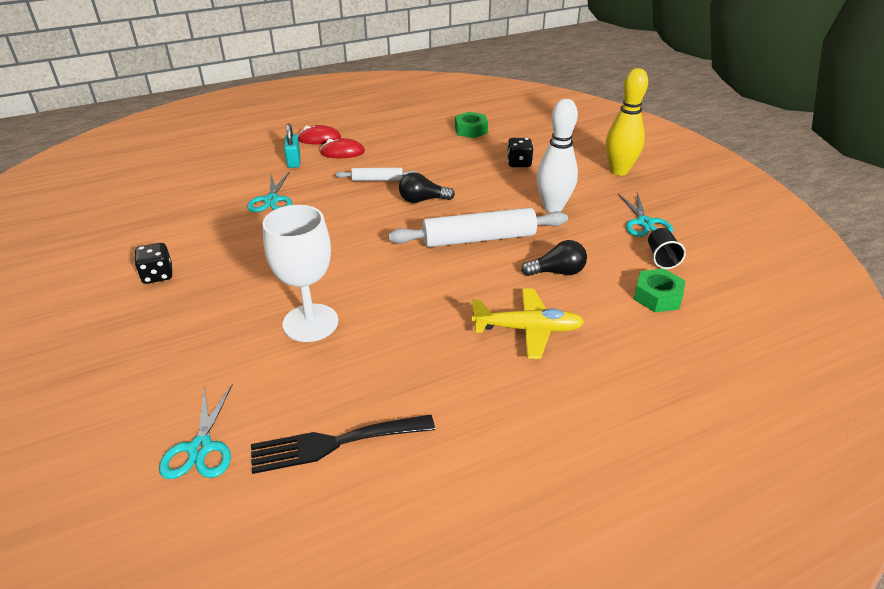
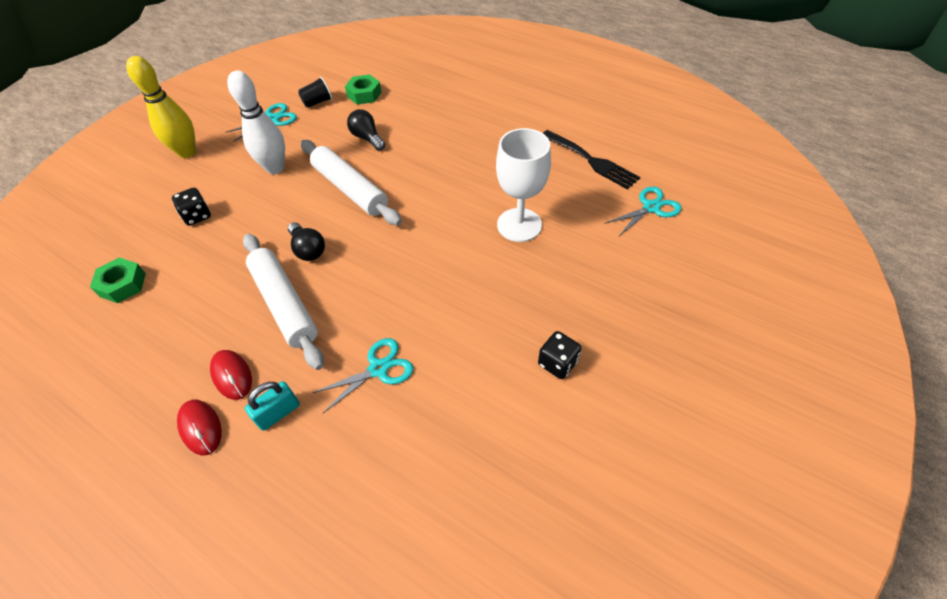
camera: 120 degrees left, 15 degrees up
(377, 179) = (285, 304): white rolling pin -> white rolling pin, size x1.94
(528, 329) = (438, 130): yellow plane -> none

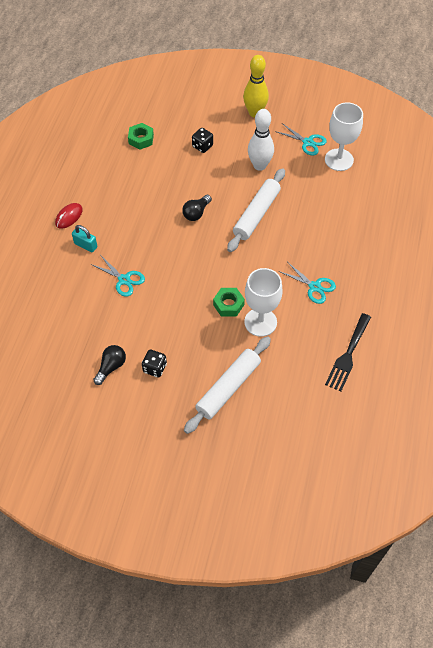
camera: 70 degrees right, 5 degrees up
(232, 375) = (100, 216): red mouse -> none
(285, 304) = (152, 219): white rolling pin -> white rolling pin (228, 388)
(317, 102) = (339, 160): black cup -> white goblet
(364, 94) = (361, 184): green nut -> green nut (228, 305)
(367, 138) = (312, 205): black light bulb -> black light bulb (111, 367)
(651, 208) = (310, 403): turquoise scissors -> turquoise scissors (314, 287)

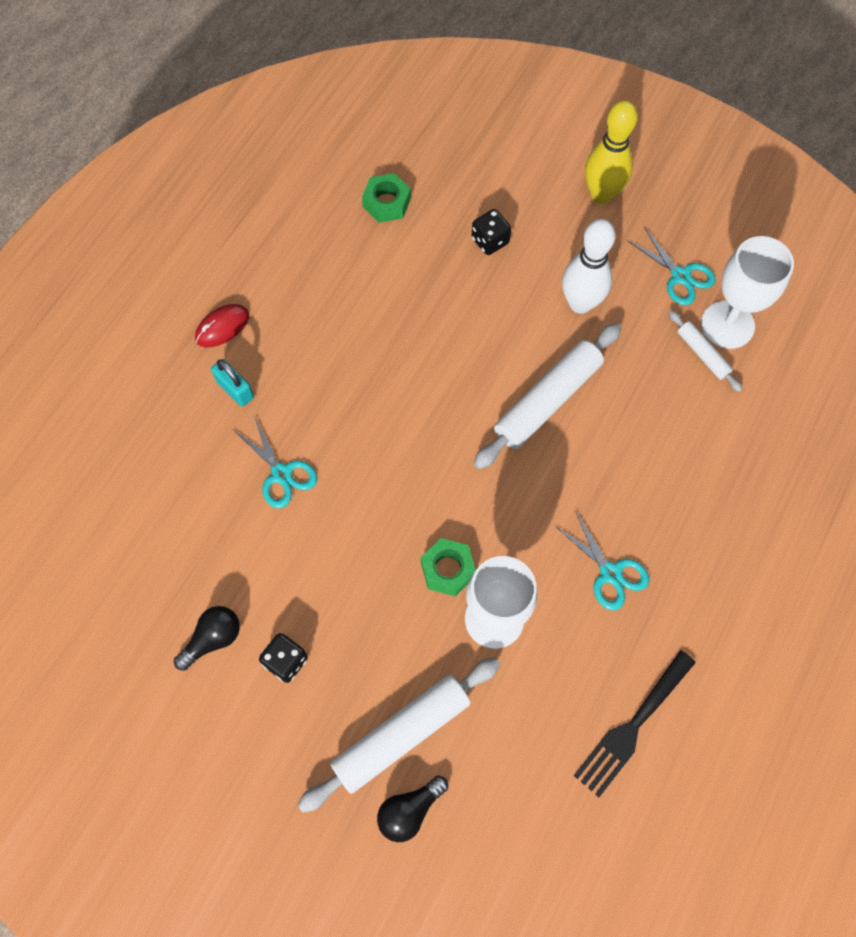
camera: 15 degrees right, 10 degrees up
(196, 213) = (442, 372): black light bulb -> black light bulb (409, 810)
(330, 176) = (702, 354): none -> white rolling pin

